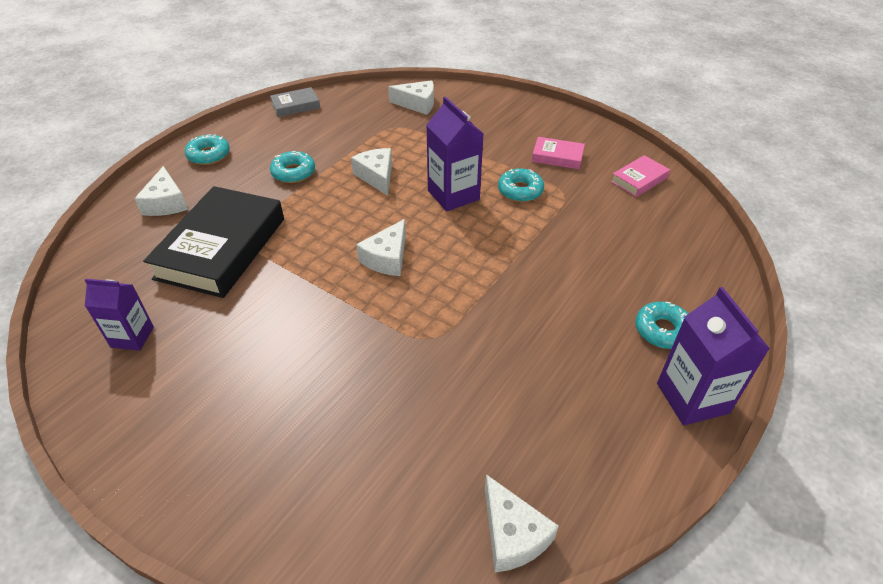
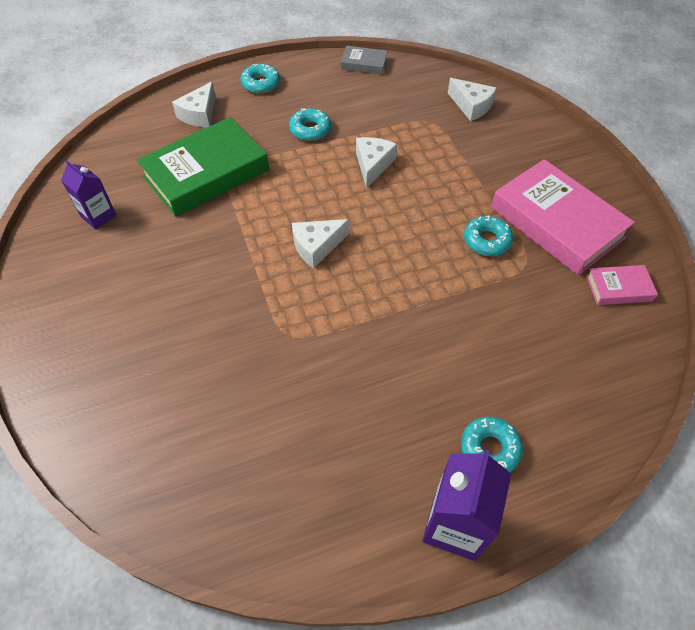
camera: 35 degrees right, 10 degrees up
(221, 248) = (206, 173): black book -> green book
(453, 195) = (422, 215): purple carton -> none
(512, 534) = (210, 529): white cheese -> none
(557, 157) = (556, 223): pink book -> pink book, size x2.15

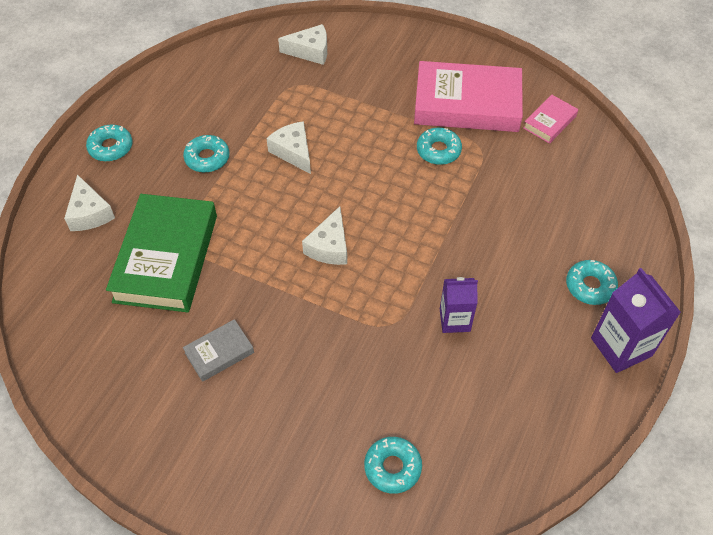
camera: 45 degrees left, 0 degrees up
(98, 216) = (118, 365): purple carton -> purple carton (454, 320)
(162, 437) = (392, 467): none -> turquoise donut
(364, 64) = (180, 69): grey book -> grey book (219, 352)

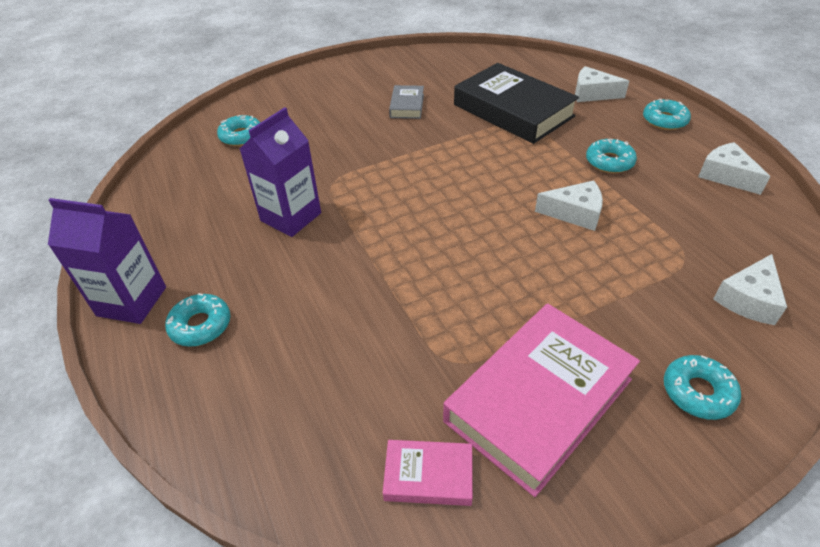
camera: 130 degrees right, 10 degrees down
(166, 258) = (513, 110): green book -> black book
(329, 246) = (439, 186): white cheese -> white cheese (726, 176)
(438, 150) = (482, 320): turquoise donut -> turquoise donut (698, 392)
(454, 320) = (291, 217): purple carton -> purple carton, size x1.53
(549, 122) = (428, 475): pink book -> pink book turned 75 degrees counterclockwise

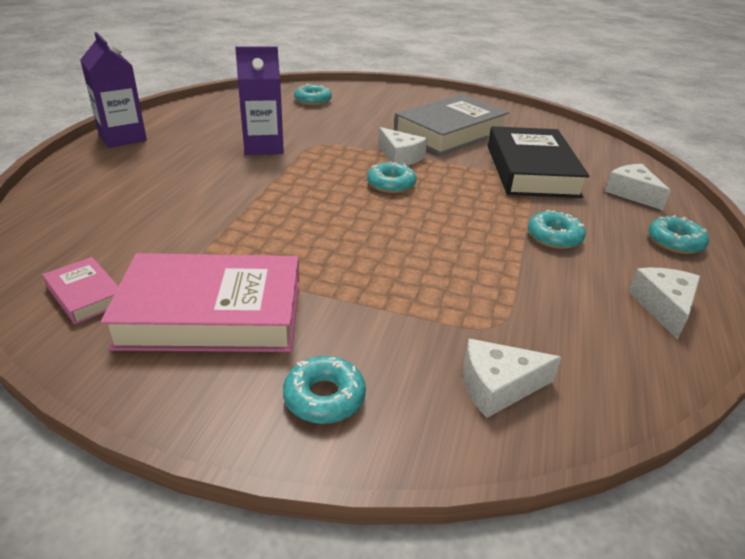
camera: 40 degrees right, 10 degrees down
(200, 325) = (128, 164): turquoise donut -> turquoise donut (391, 184)
(407, 106) = (450, 132): grey book -> grey book, size x2.15
(574, 213) = (454, 246): white cheese -> white cheese (400, 157)

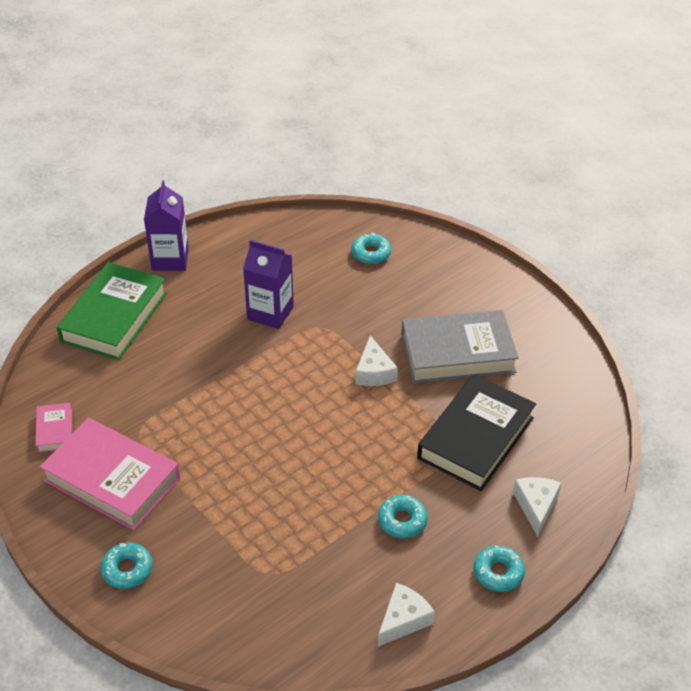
camera: 35 degrees right, 10 degrees up
(91, 185) = (114, 317): none -> green book
(391, 184) = (332, 405): turquoise donut -> none
(498, 386) = (225, 614): white cheese -> none

